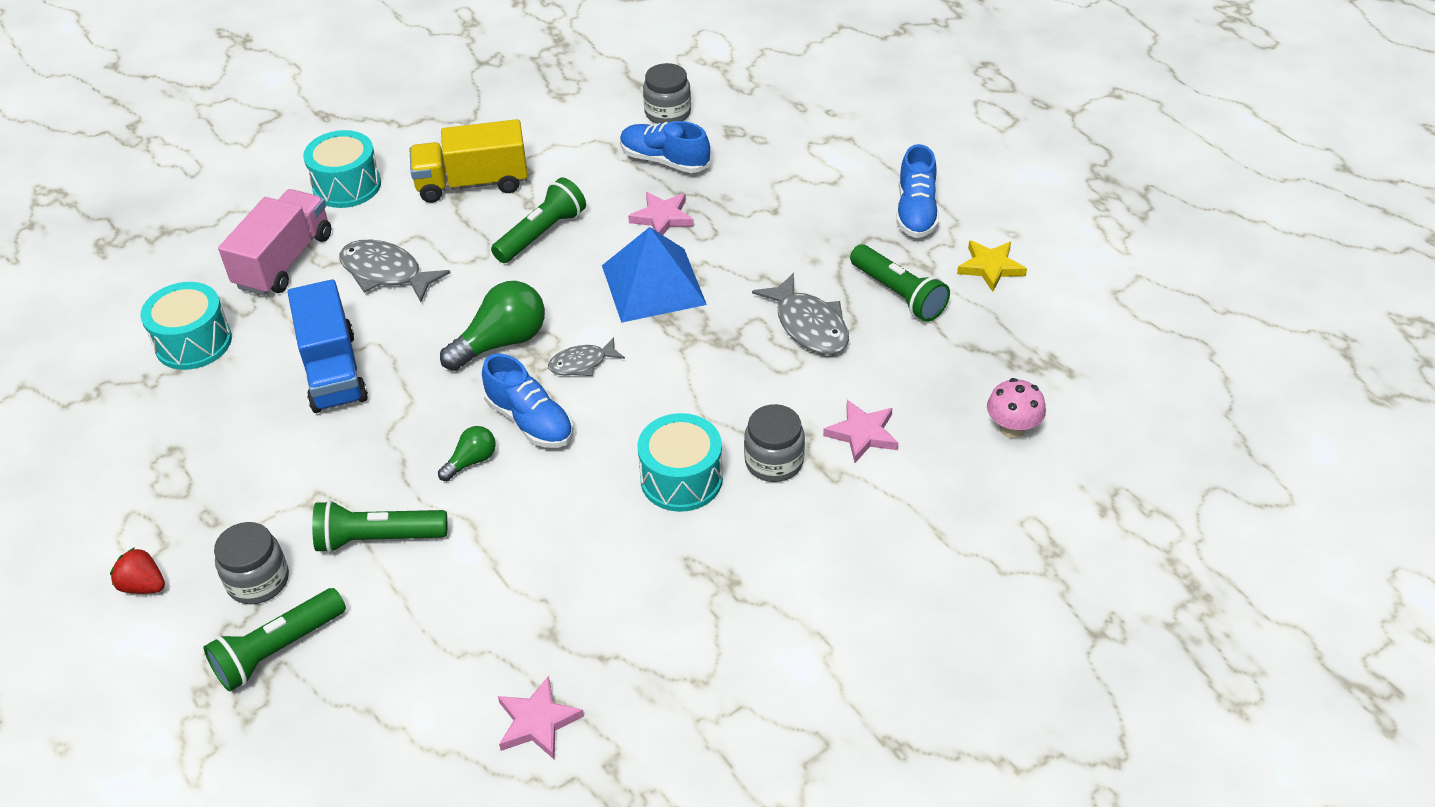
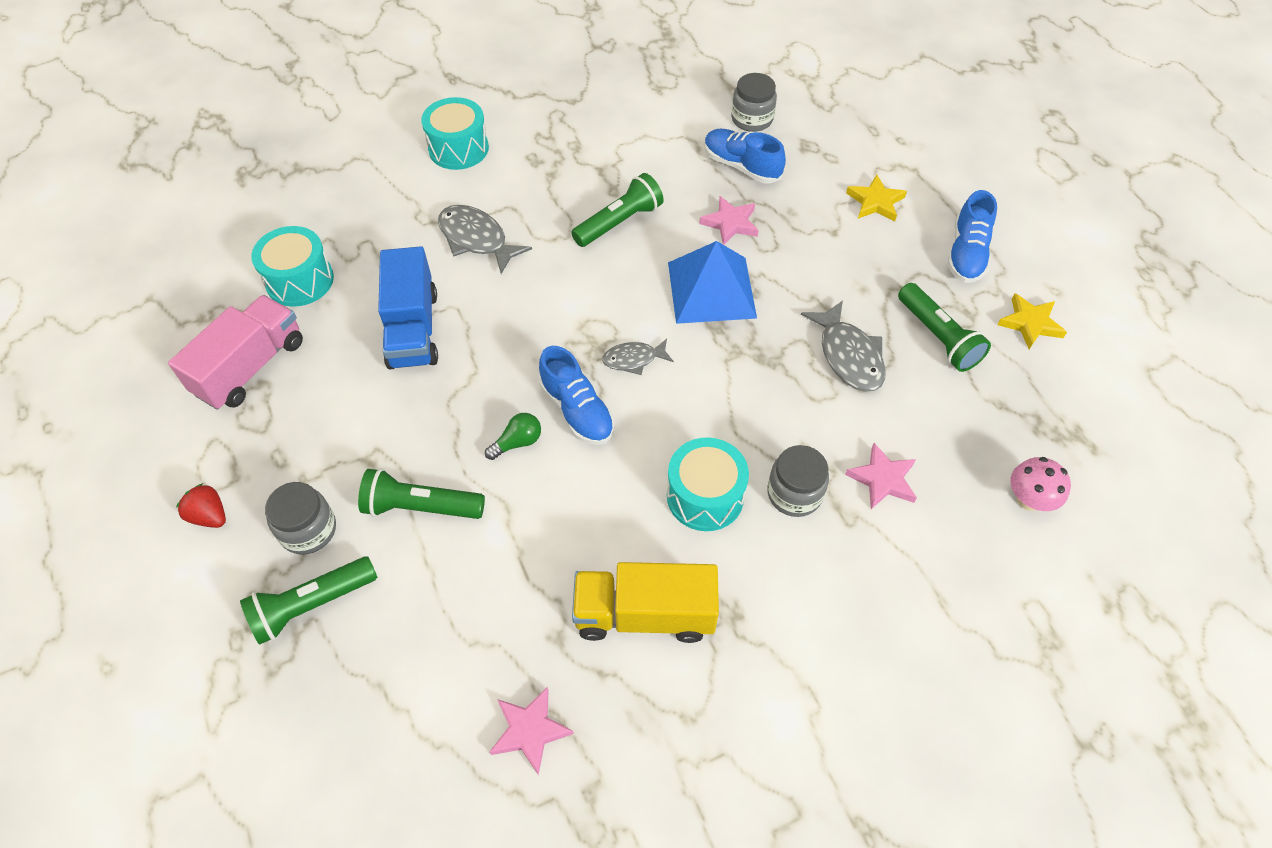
camera: 10 degrees right, 10 degrees up
(284, 261) = (392, 213): pink truck -> pink truck (250, 367)
(472, 183) = (567, 163): yellow truck -> yellow truck (644, 614)
(502, 342) = (565, 325): green light bulb -> none
(813, 175) = (875, 202): none -> yellow star

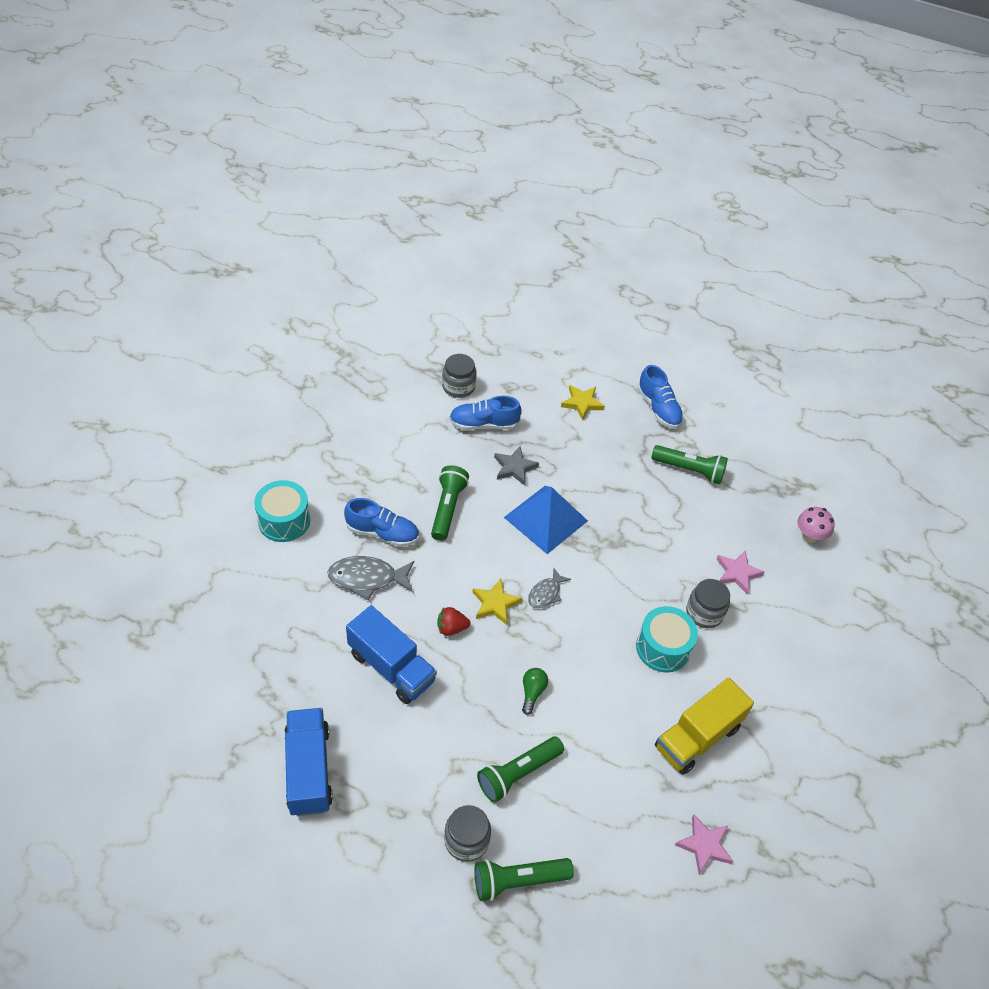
camera: 45 degrees left, 5 degrees down
(209, 516) = (394, 882): red strawberry -> red strawberry (451, 628)
(250, 367) = (309, 770): pink truck -> blue truck
(300, 280) = (274, 687): turquoise drum -> none
(311, 605) = (518, 881): green flashlight -> green flashlight turned 60 degrees clockwise
(577, 410) = (546, 648): blue shoe -> blue shoe (382, 533)
(730, 223) = (514, 467): pink star -> grey star
(848, 356) = (656, 512): grey fish -> none
(1030, 323) = (725, 432): yellow star -> yellow star (495, 604)

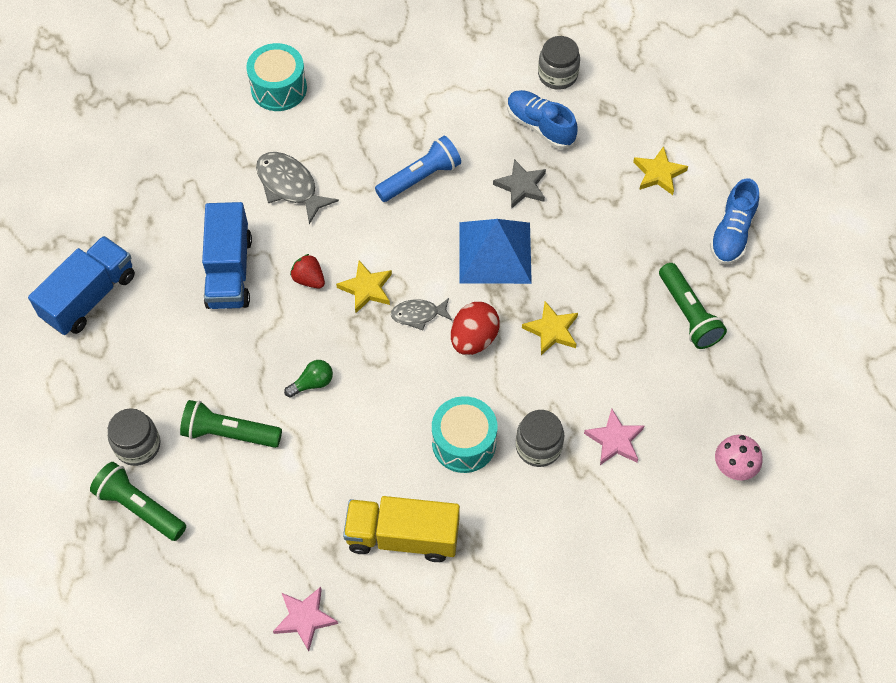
camera: 50 degrees right, 10 degrees up
(382, 533) = (343, 157): blue shoe -> none
(447, 508) = (420, 178): green flashlight -> blue flashlight
(595, 581) = (474, 339): none -> red egg
(631, 539) = (552, 330): none -> yellow star

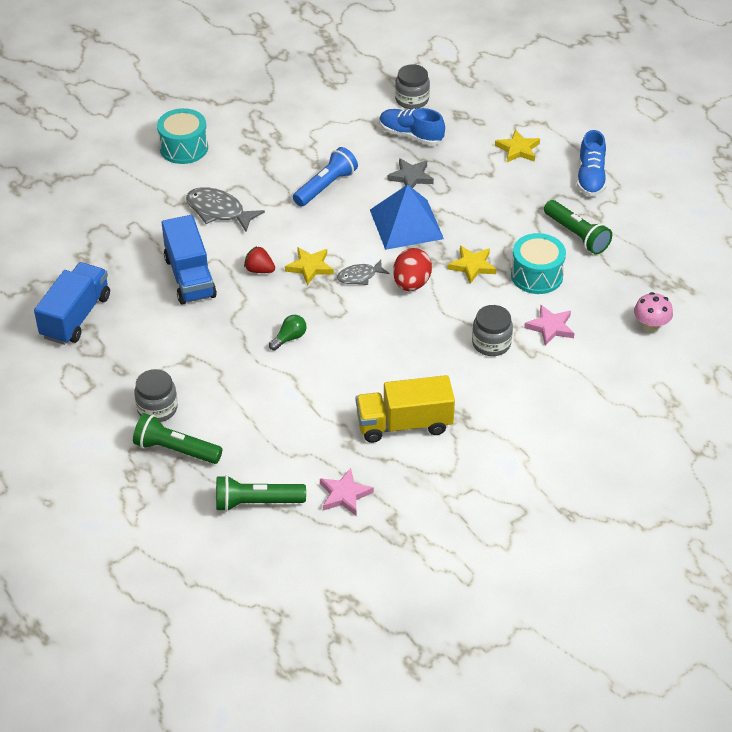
camera: 15 degrees left, 15 degrees down
(229, 433) = (232, 385): green flashlight -> green flashlight (256, 502)
(464, 443) = (430, 353): turquoise drum -> turquoise drum (536, 275)

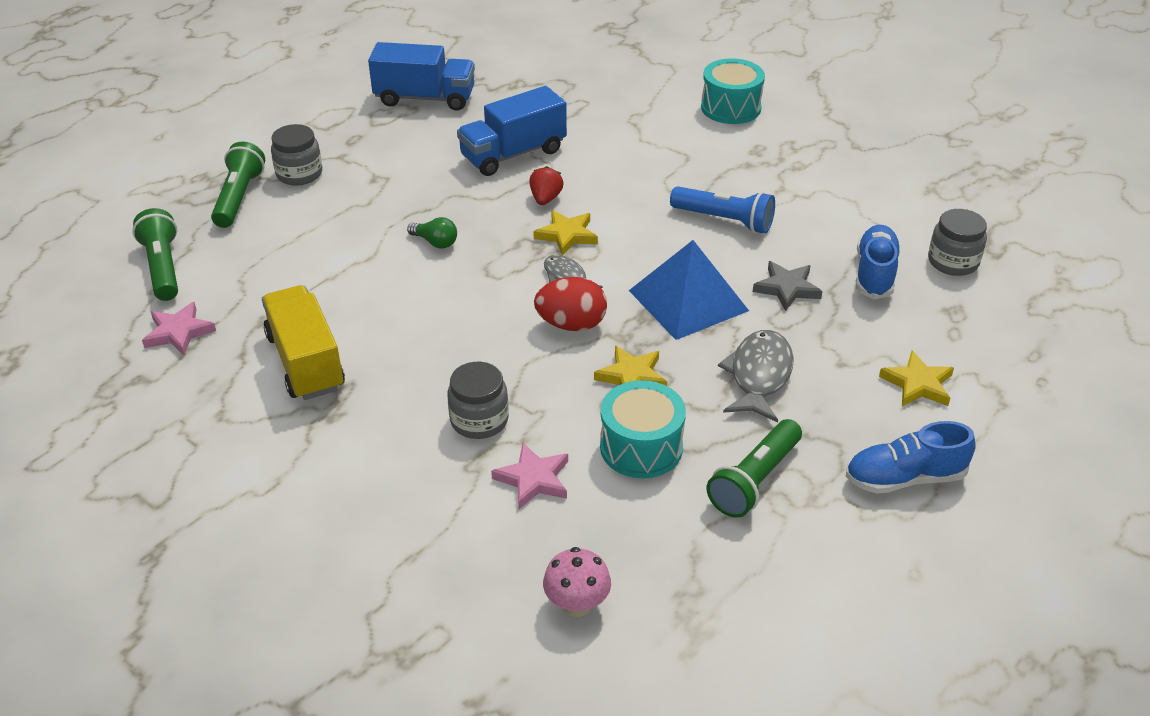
camera: 75 degrees right, 5 degrees down
(219, 211) = (634, 151): grey fish -> grey fish (759, 376)

